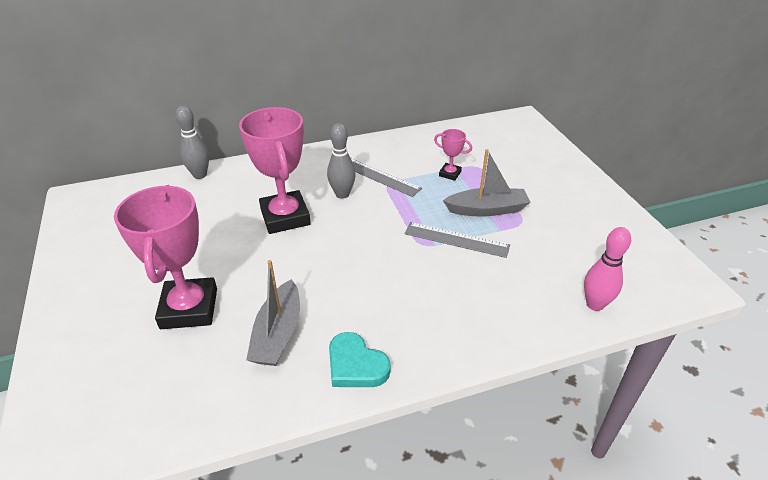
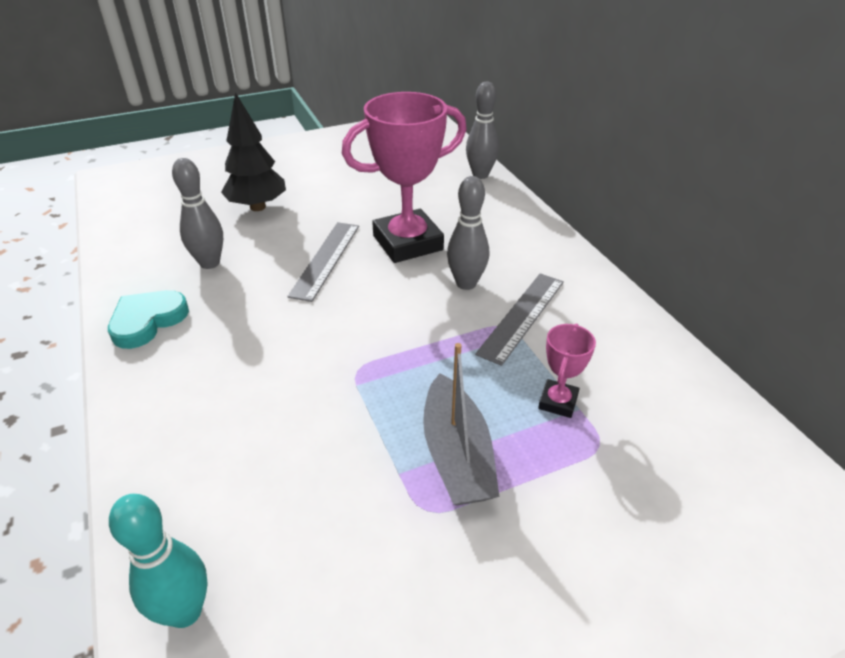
camera: 85 degrees right, 0 degrees up
(189, 308) = (258, 207): pink trophy -> black tree
(278, 334) = (210, 263): grey boat -> grey bowling pin
(456, 239) = (369, 410): grey ruler -> grey ruler (325, 259)
(595, 304) = (185, 611): pink bowling pin -> turquoise bowling pin

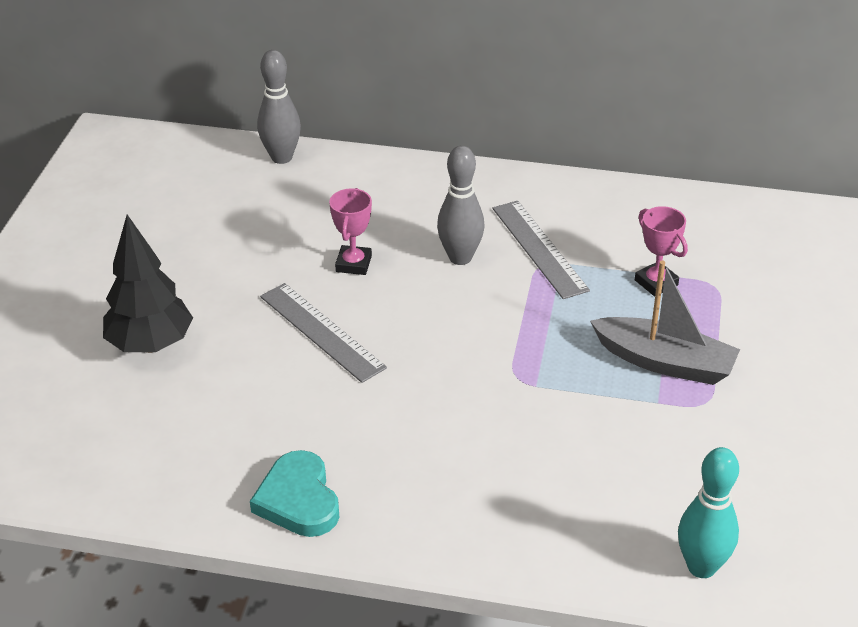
camera: 55 degrees left, 0 degrees up
(210, 263) = (233, 421): grey bowling pin -> none
(408, 243) = (353, 264): pink trophy -> pink trophy, size x0.46

